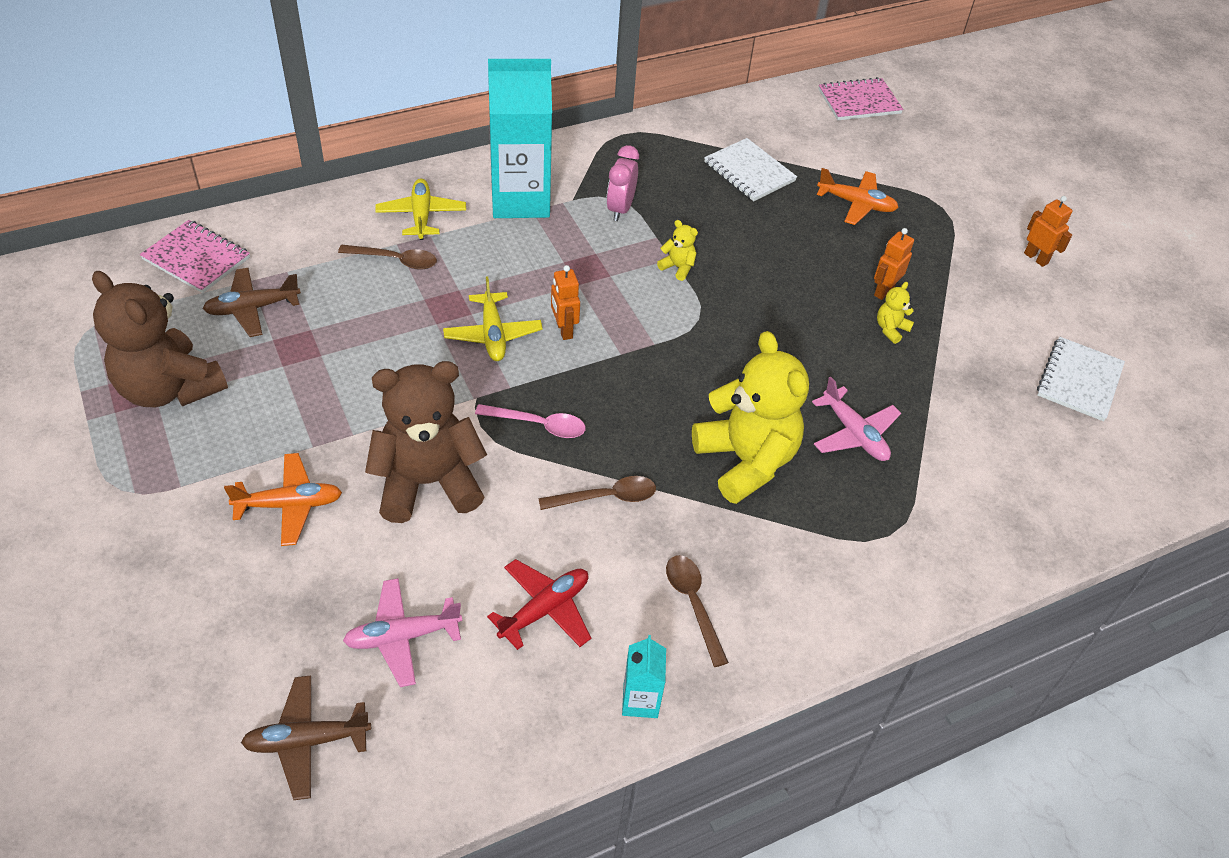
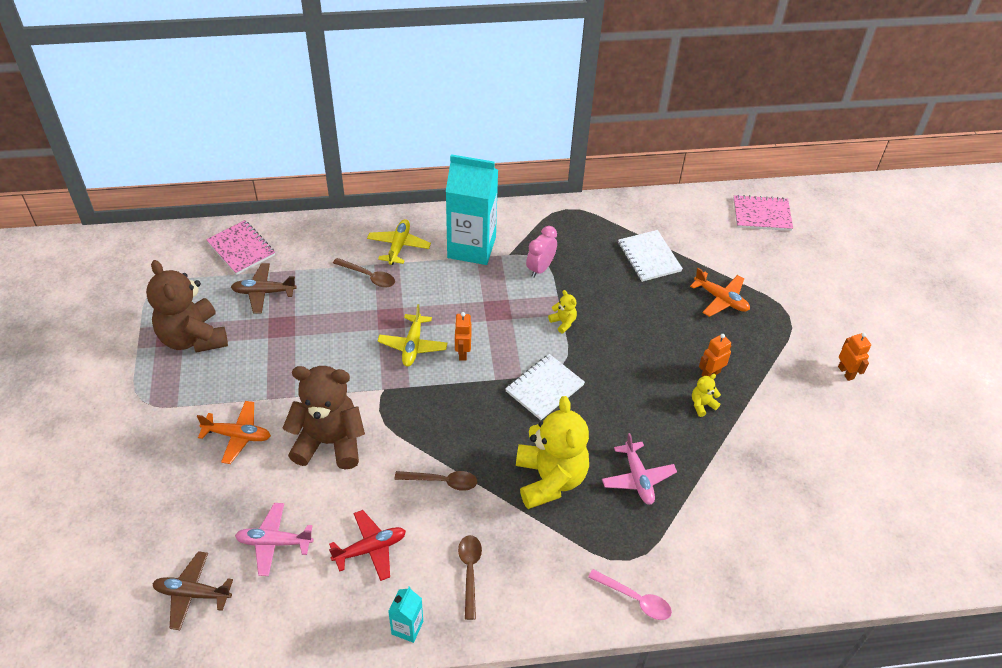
camera: 20 degrees right, 0 degrees up
(538, 425) = (417, 418): pink spoon -> pink spoon (635, 599)
(1079, 380) = (832, 479): white notebook -> white notebook (544, 388)

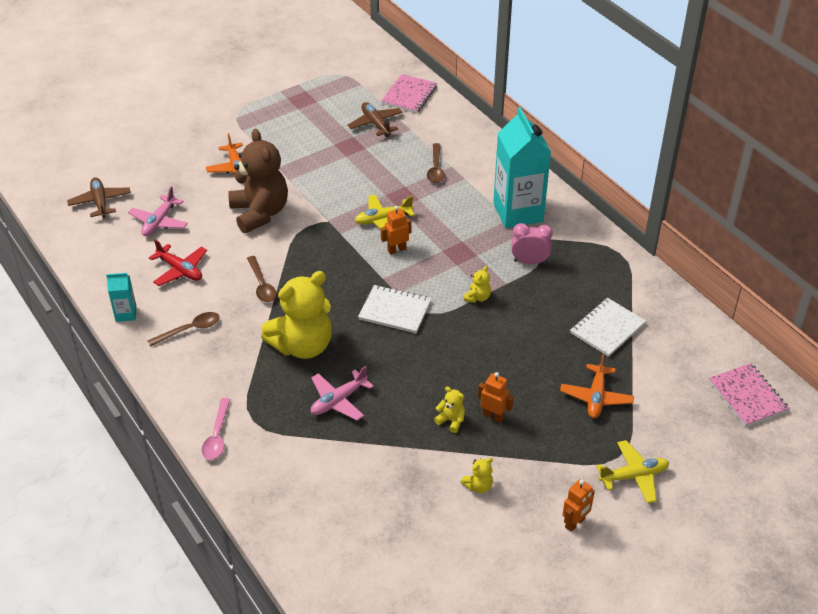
camera: 65 degrees right, 5 degrees down
(193, 338) = (307, 111): brown teddy bear -> none
(274, 542) = (159, 222): pink plane -> pink plane turned 135 degrees counterclockwise
(399, 246) = (482, 171): yellow plane -> yellow plane (633, 476)
(783, 417) = (478, 486): none -> yellow teddy bear

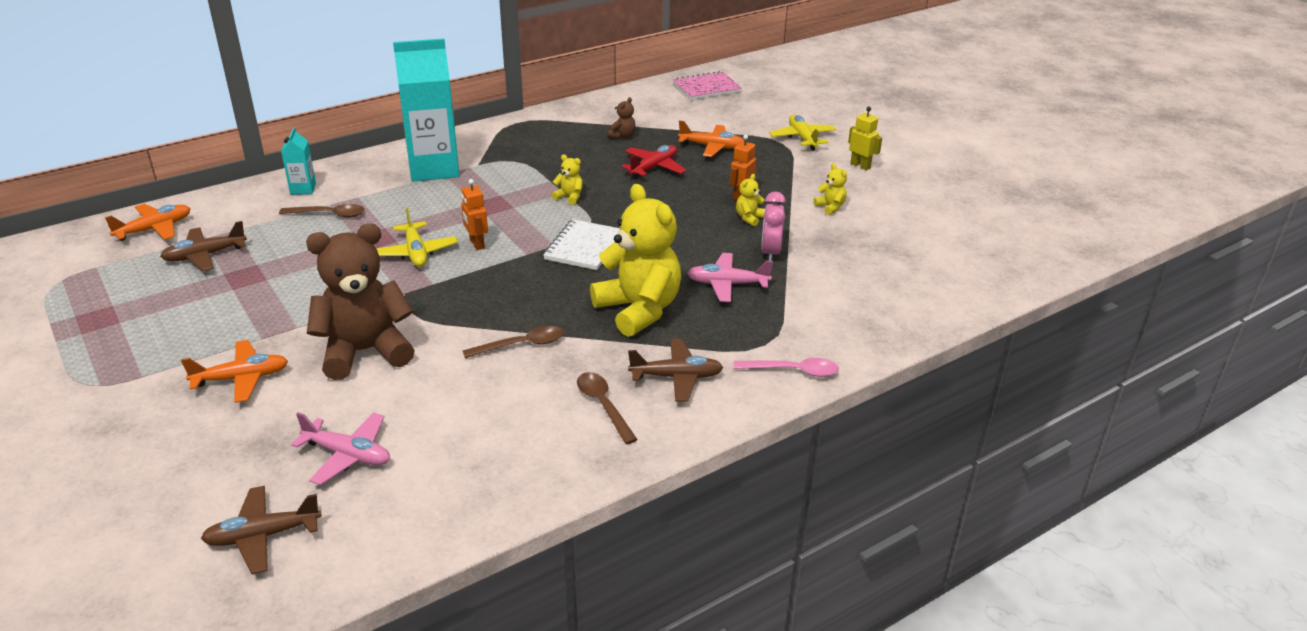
camera: 90 degrees left, 10 degrees down
(126, 314) = (563, 474): turquoise carton -> turquoise carton (303, 189)
(180, 270) = (473, 423): red plane -> red plane (654, 168)
(217, 367) = (676, 377): none -> brown plane
(338, 400) = (727, 284): pink plane -> pink plane turned 135 degrees clockwise
(409, 95) = (154, 229): pink notebook -> orange plane
(529, 262) = (518, 167): pink clock -> pink clock (770, 253)
(575, 523) = (860, 165): orange robot -> yellow robot
(607, 328) = (622, 136): white notebook -> brown teddy bear

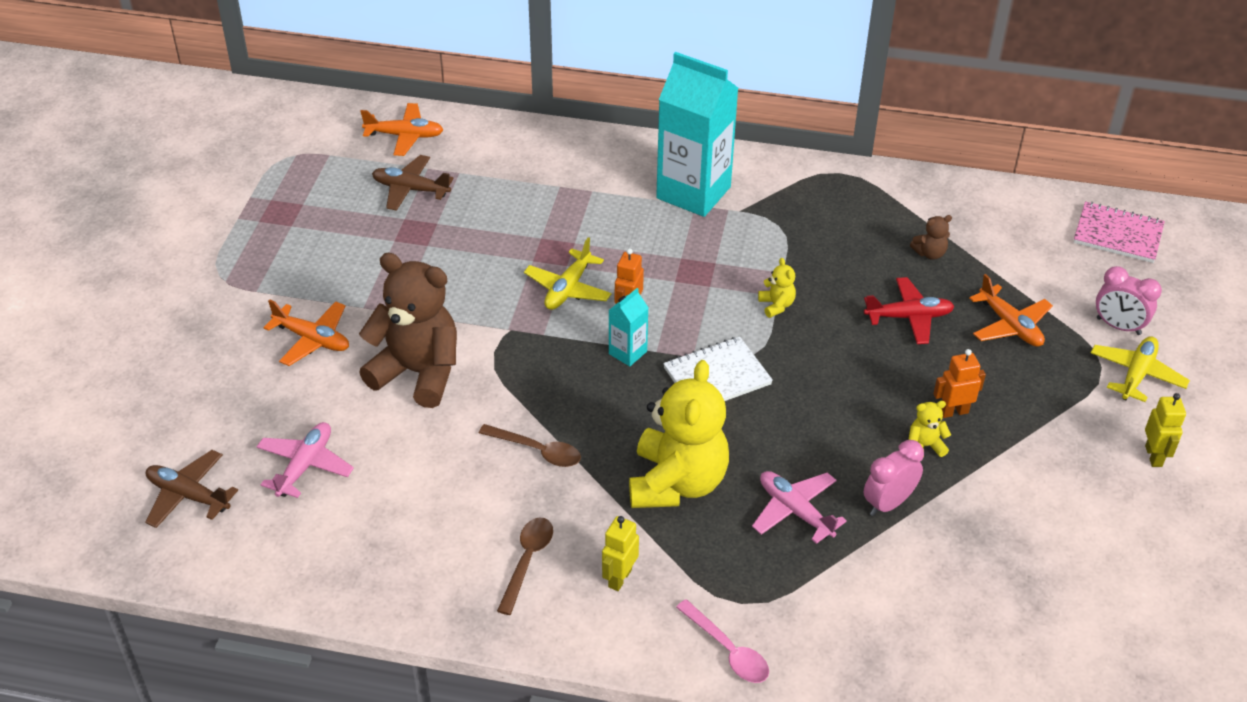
camera: 45 degrees right, 10 degrees up
(303, 189) = (558, 154): turquoise carton -> turquoise carton (627, 352)
(329, 214) = (547, 199): brown spoon -> none
(347, 455) = (305, 466): pink plane -> pink plane turned 135 degrees counterclockwise
(676, 377) = (619, 578): brown plane -> yellow robot
(764, 123) = (1118, 326): none -> pink clock
(830, 207) = (1035, 489): yellow teddy bear -> none

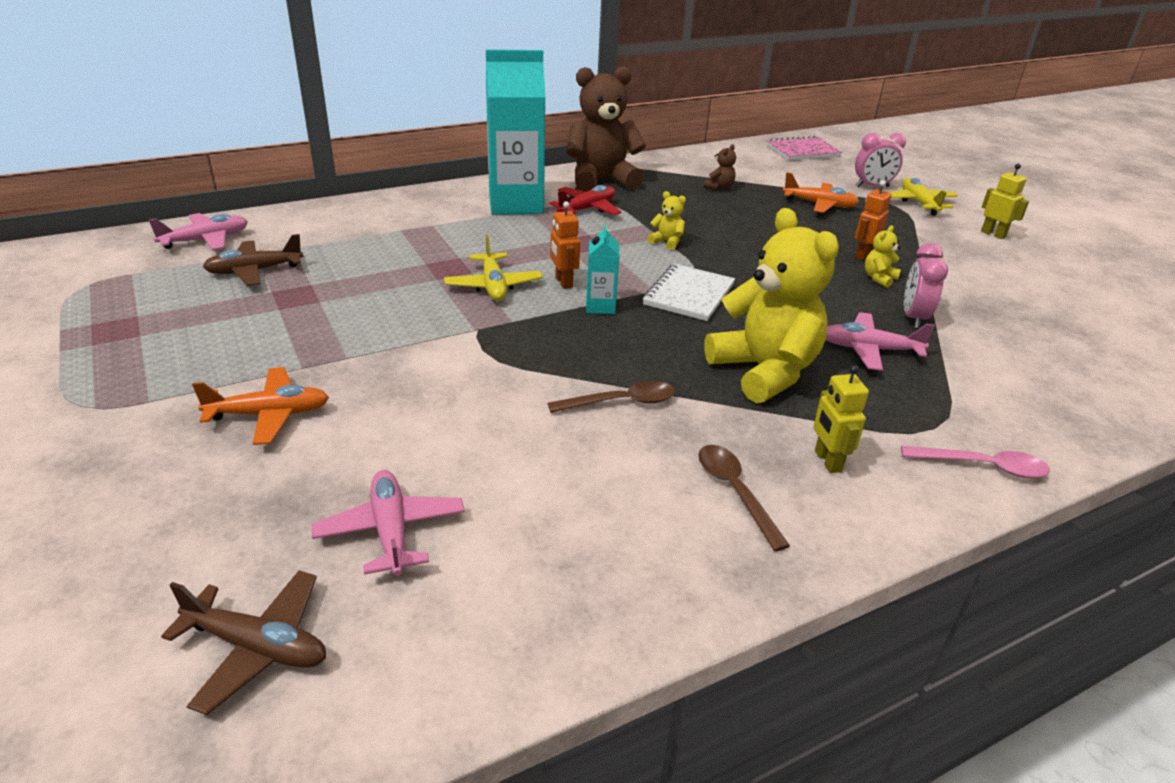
camera: 40 degrees left, 10 degrees down
(188, 495) = (257, 647): brown plane -> brown plane turned 150 degrees counterclockwise
(404, 136) = (206, 240): orange plane -> pink plane
(418, 373) = (426, 394): brown teddy bear -> brown teddy bear (601, 181)
(908, 317) = (758, 220): red plane -> red plane (587, 209)

